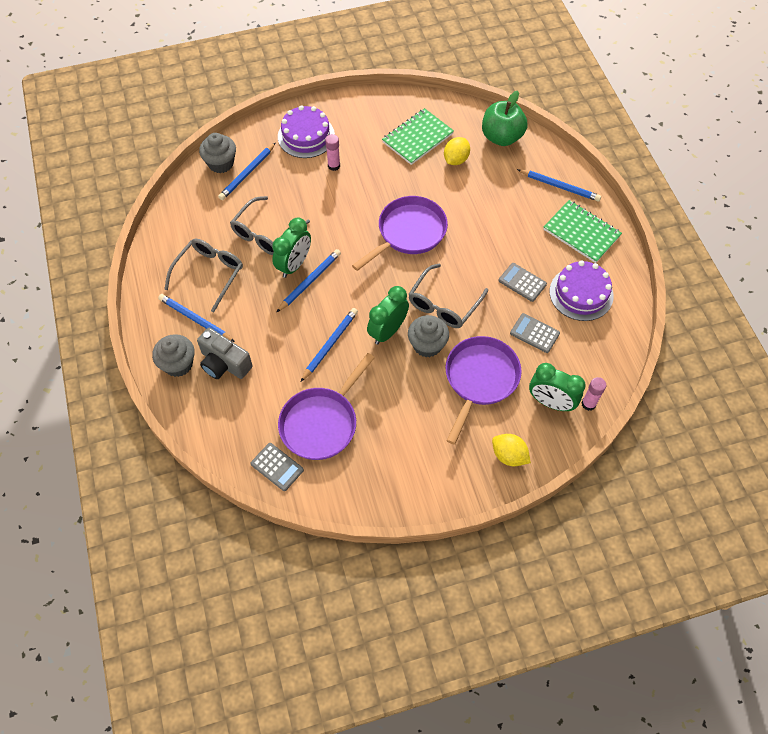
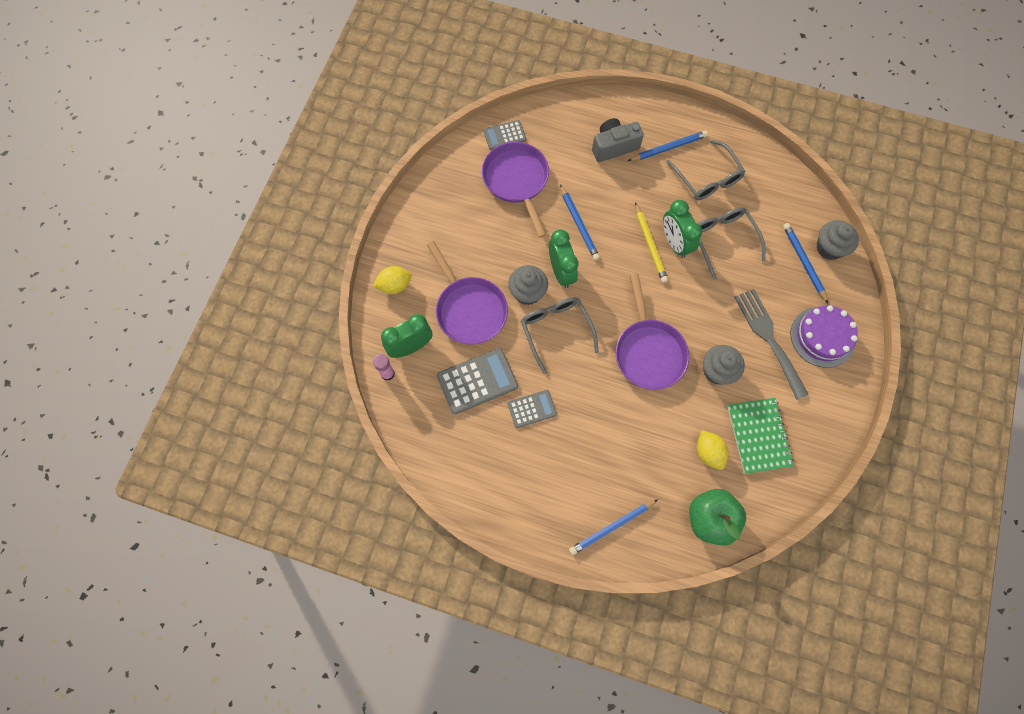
camera: 125 degrees right, 10 degrees up
(178, 364) = (635, 118): grey cupcake -> grey cupcake (717, 371)
(310, 281) = (650, 245): blue pencil -> yellow pencil
(334, 166) = (768, 338): pink glue stick -> grey fork
(534, 333) = (477, 381): grey calculator -> grey calculator, size x1.65
(581, 233) = (546, 503): green notebook -> none
(581, 293) = (485, 450): purple cake -> none

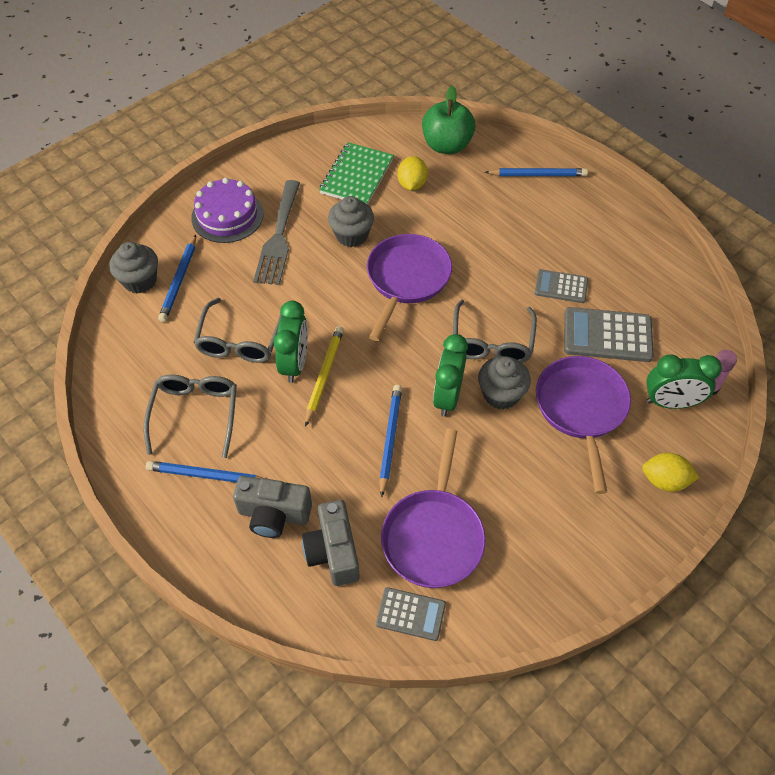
camera: 150 degrees left, 15 degrees down
(566, 144) = (333, 552): none -> grey camera

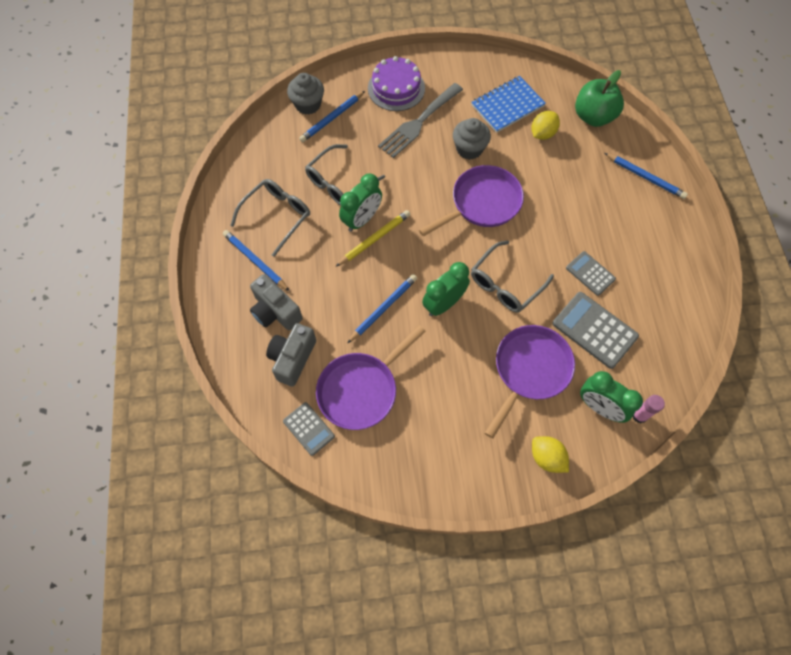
camera: 35 degrees right, 10 degrees up
(356, 176) = (507, 106): green notebook -> blue notebook
(501, 394) = (481, 324): grey cupcake -> none

